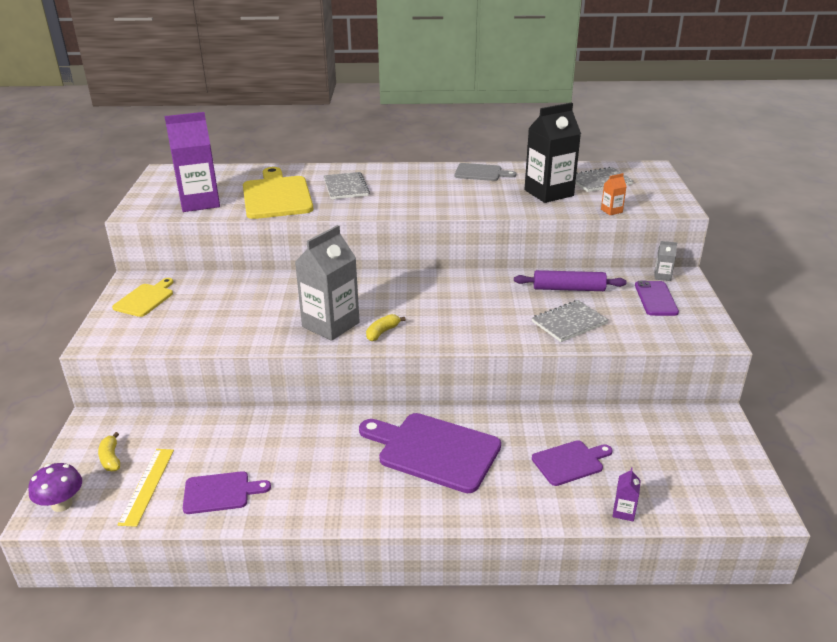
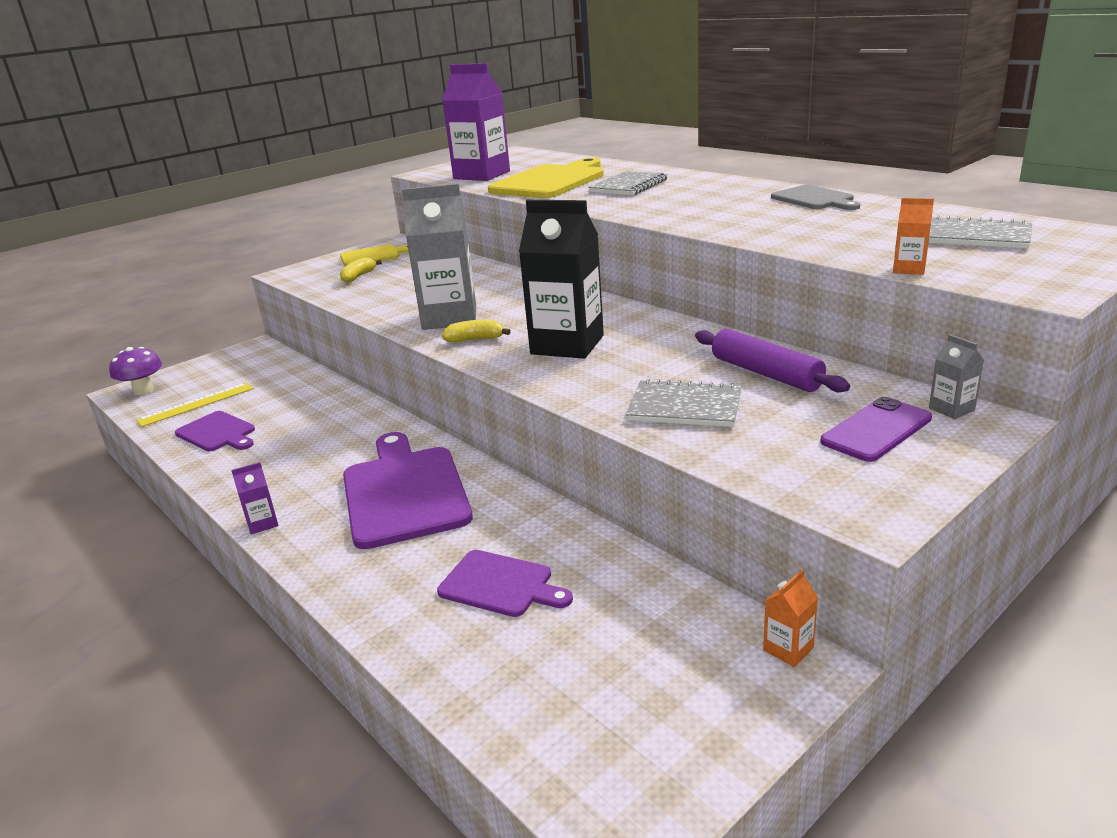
camera: 50 degrees right, 5 degrees down
(111, 458) = (216, 376): yellow banana -> yellow banana (358, 277)
(548, 193) = (859, 233): black carton -> black carton (567, 345)
(623, 512) = (449, 676): purple carton -> purple carton (263, 523)
(705, 415) = (788, 649): none -> orange carton

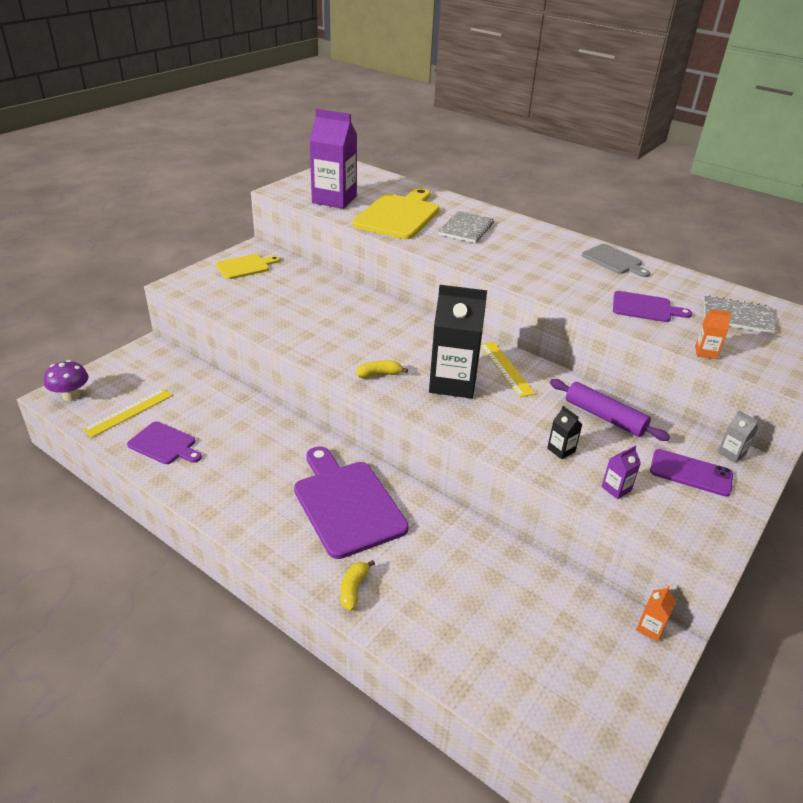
camera: 15 degrees left, 10 degrees up
(263, 523) = (248, 537): purple carton -> purple carton (616, 489)
(358, 277) = (245, 293): yellow banana -> yellow banana (353, 589)
(449, 318) = (347, 348): grey carton -> none
(500, 585) = (450, 586): purple cutting board -> purple cutting board (645, 308)
(647, 330) = (506, 368): none -> yellow ruler
(685, 407) = (561, 450): grey notebook -> black carton
(876, 430) = (690, 473): purple phone -> purple phone turned 75 degrees clockwise

